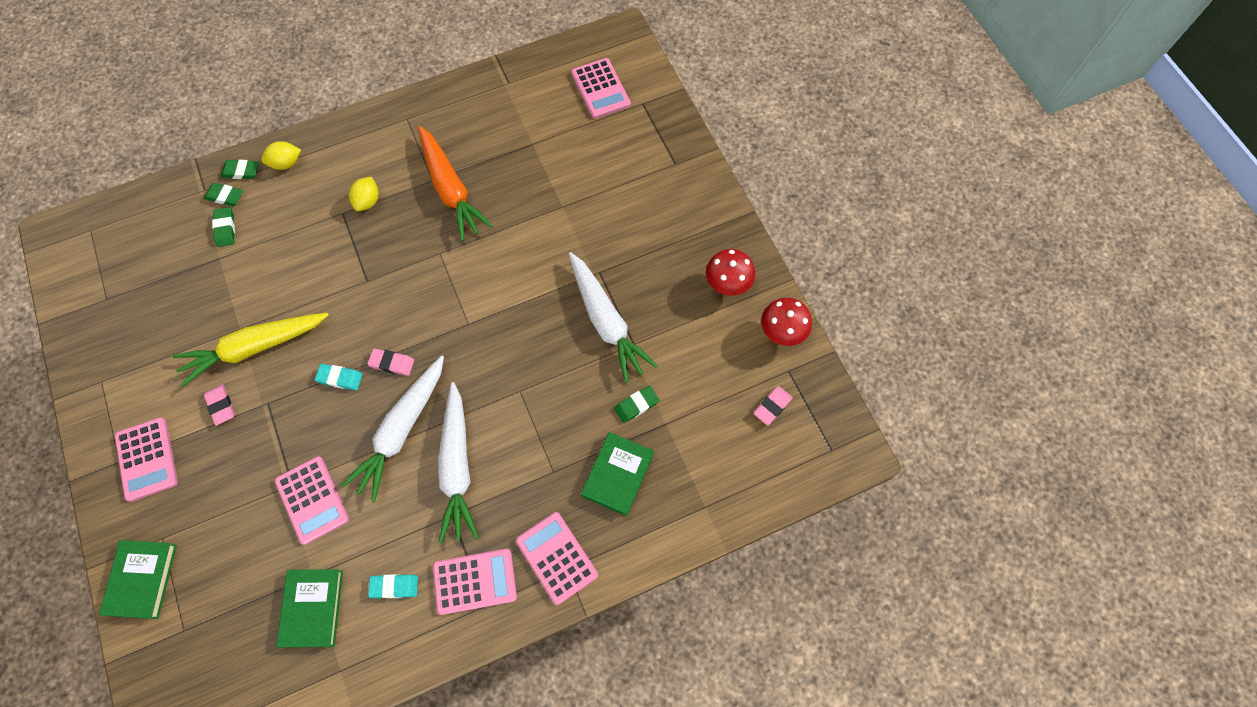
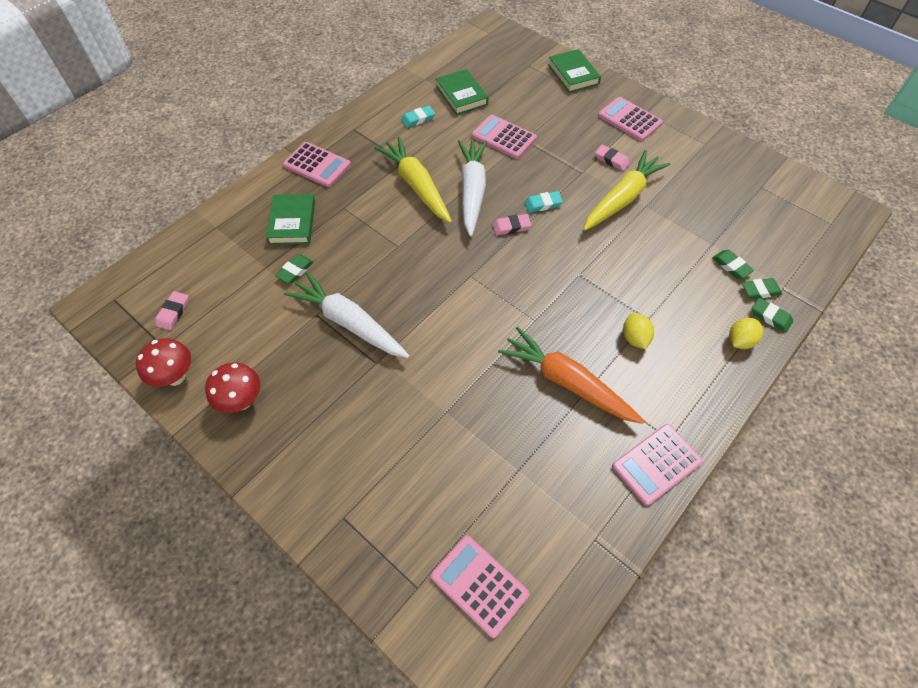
camera: 155 degrees right, 10 degrees down
(241, 171) = (770, 317): green eraser -> green eraser turned 60 degrees clockwise
(457, 467) = (416, 186): white carrot -> yellow carrot
(475, 581) = (367, 137): pink calculator -> pink calculator (656, 464)

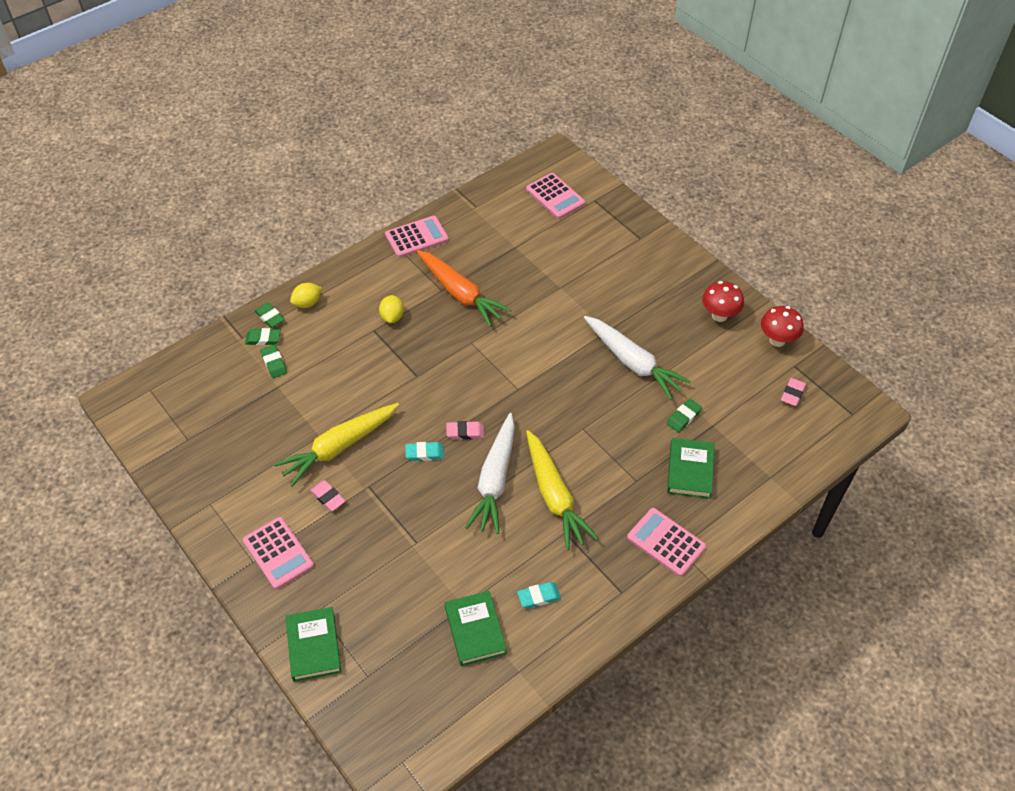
camera: 170 degrees left, 5 degrees down
(504, 137) = (440, 549): pink calculator -> none

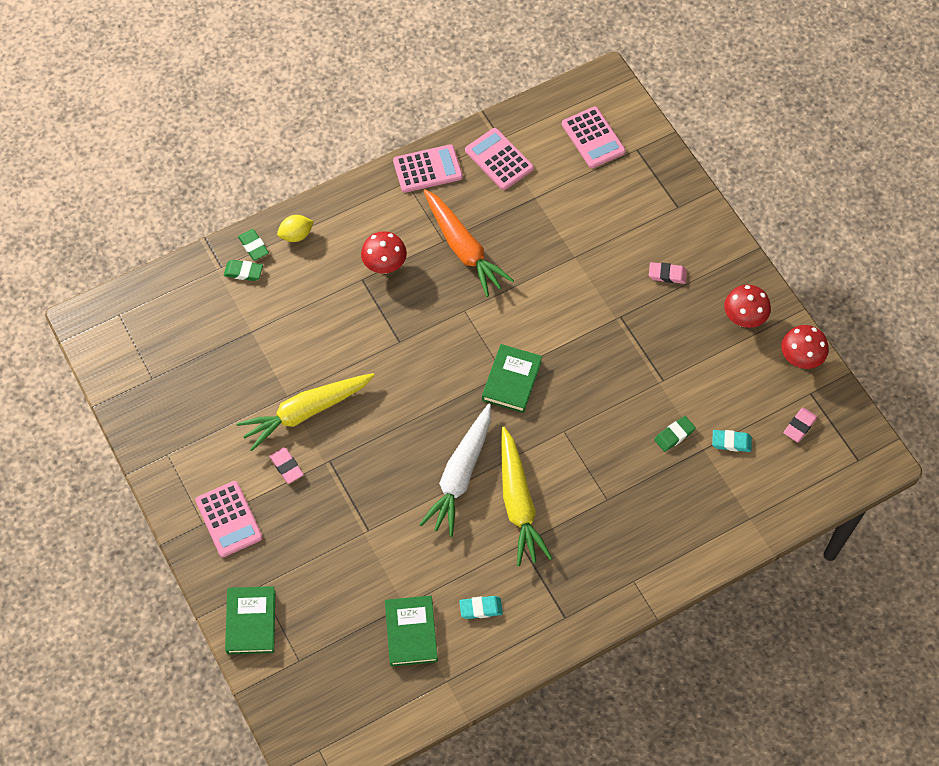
camera: 10 degrees right, 10 degrees up
(274, 363) = (251, 303): green eraser -> none
(392, 317) = (385, 266): yellow lemon -> red mushroom
(424, 453) = (393, 433): turquoise eraser -> turquoise eraser (731, 442)
(465, 432) = (439, 416): pink eraser -> pink eraser (667, 274)
(632, 362) = (634, 362): white carrot -> none
(666, 542) = (622, 572): pink calculator -> pink calculator (499, 159)
(690, 470) = (666, 497): green book -> green book (511, 380)

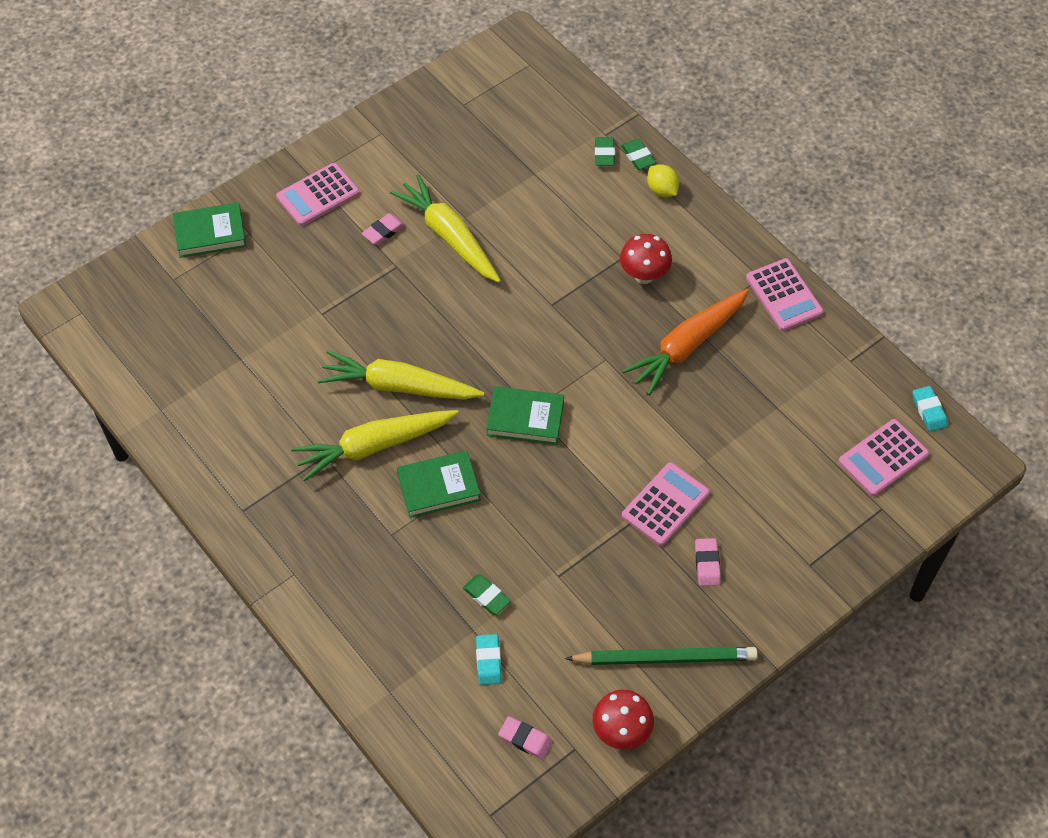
camera: 80 degrees right, 5 degrees down
(253, 246) = (638, 156): green eraser -> green eraser turned 75 degrees counterclockwise
(411, 632) = (211, 369): green book -> green book (438, 487)
(460, 475) = (399, 386): white carrot -> yellow carrot
(481, 608) = (245, 428): turquoise eraser -> turquoise eraser (929, 410)
(499, 159) = (819, 363): pink calculator -> pink calculator (665, 504)
(743, 319) = (664, 658): red mushroom -> green pencil

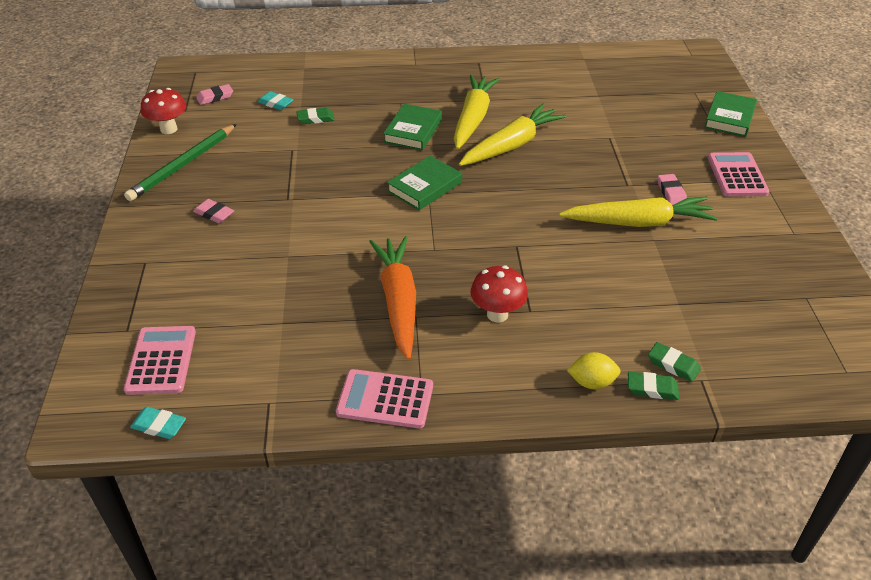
camera: 125 degrees right, 15 degrees down
(665, 504) = (280, 217): pink calculator -> none

